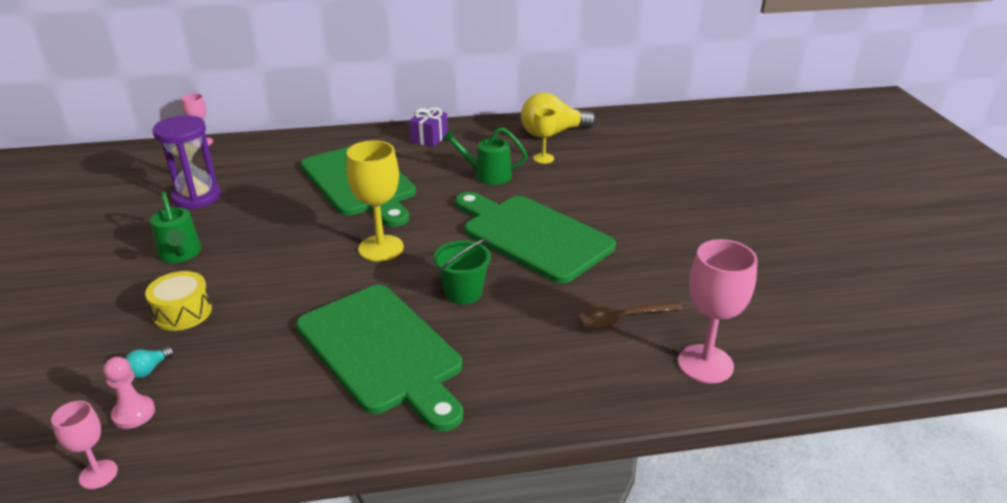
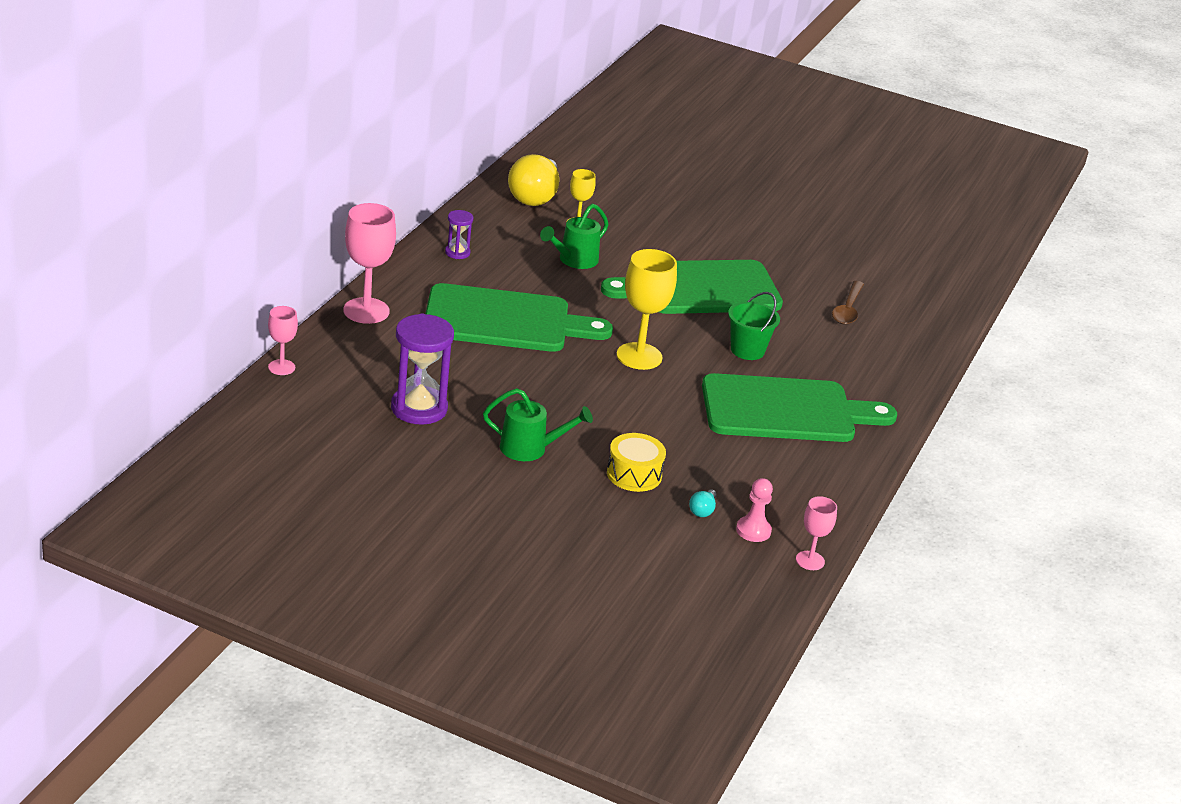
camera: 60 degrees left, 0 degrees up
(149, 370) = (702, 510): turquoise light bulb -> turquoise light bulb turned 45 degrees clockwise
(429, 138) = (457, 252): purple gift -> purple hourglass
(705, 364) = (923, 308): pink goblet -> pink goblet (366, 311)

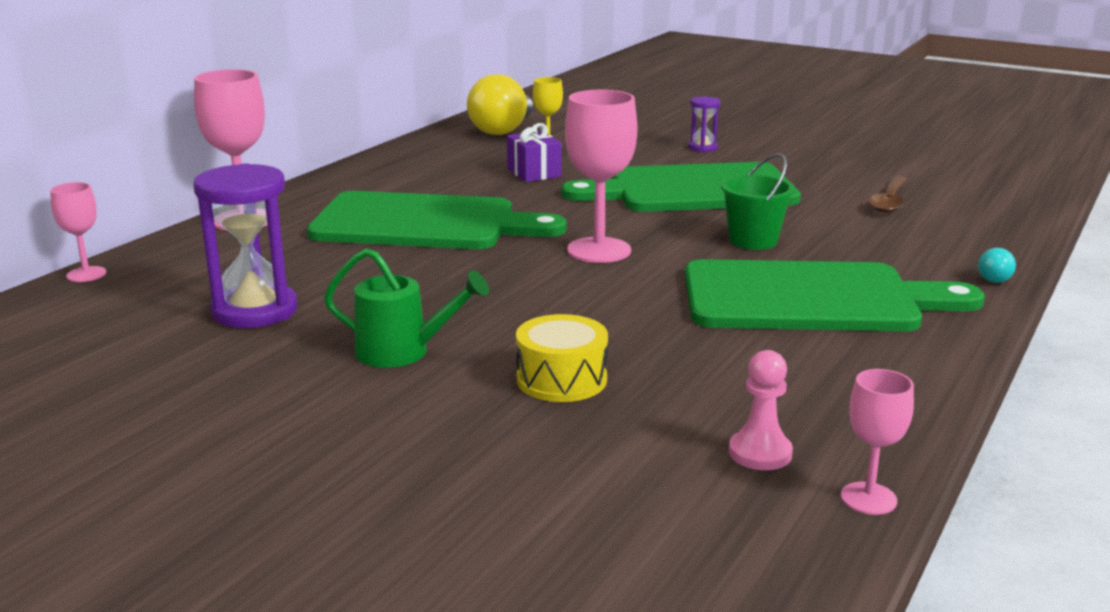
camera: 10 degrees right, 10 degrees down
(457, 252) = (390, 171): purple hourglass -> purple hourglass (702, 148)
(573, 260) = (534, 173): green watering can -> purple gift
(639, 356) = (599, 250): yellow goblet -> pink goblet
(702, 510) = (670, 426): turquoise light bulb -> turquoise light bulb (995, 278)

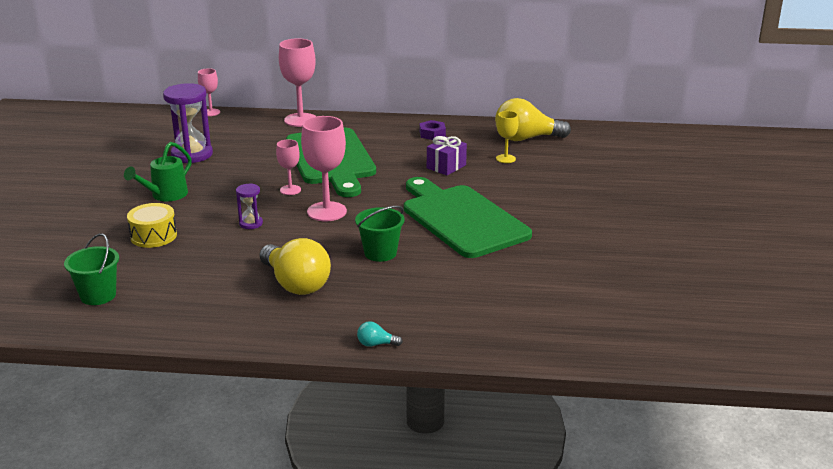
camera: 65 degrees right, 5 degrees up
(403, 352) = (165, 195): green watering can -> green watering can turned 45 degrees clockwise
(422, 163) = (432, 134): none -> purple nut
(702, 148) = (562, 206): purple hourglass -> purple hourglass (251, 223)
(760, 453) = (98, 295): pink pawn -> green bucket
(810, 298) = (296, 284): green cutting board -> yellow light bulb
(868, 498) = (63, 328): pink goblet -> pink goblet (290, 190)
(889, 202) = (506, 290): brown spoon -> none

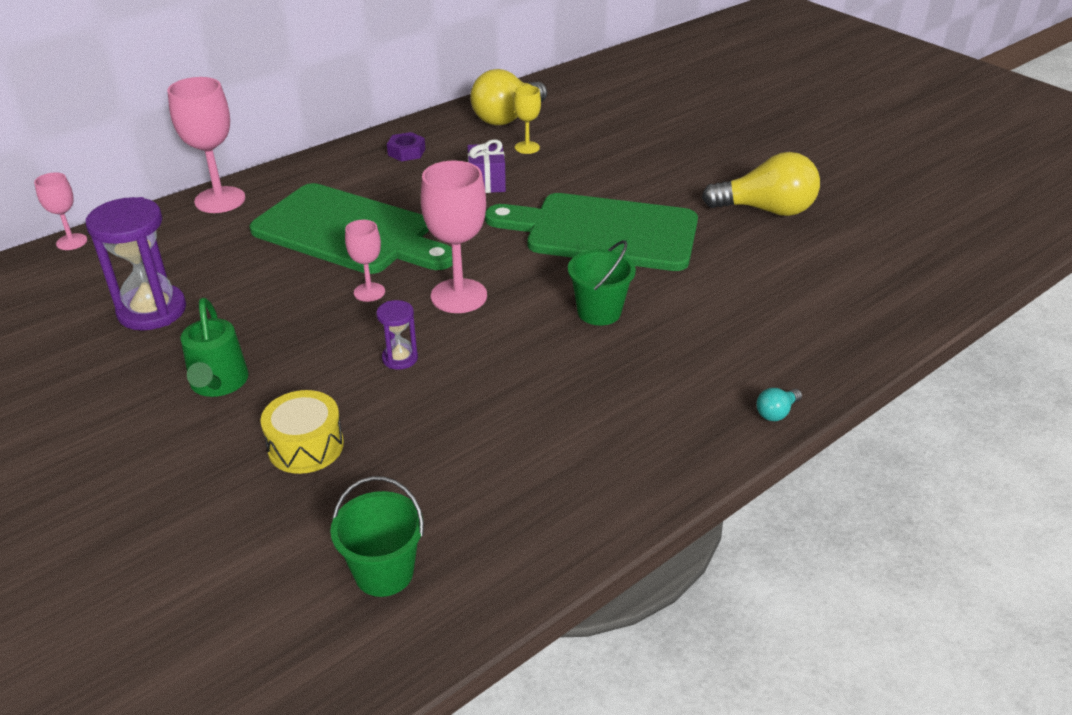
camera: 45 degrees left, 10 degrees up
(296, 284) = (584, 399): yellow light bulb -> yellow light bulb (766, 210)

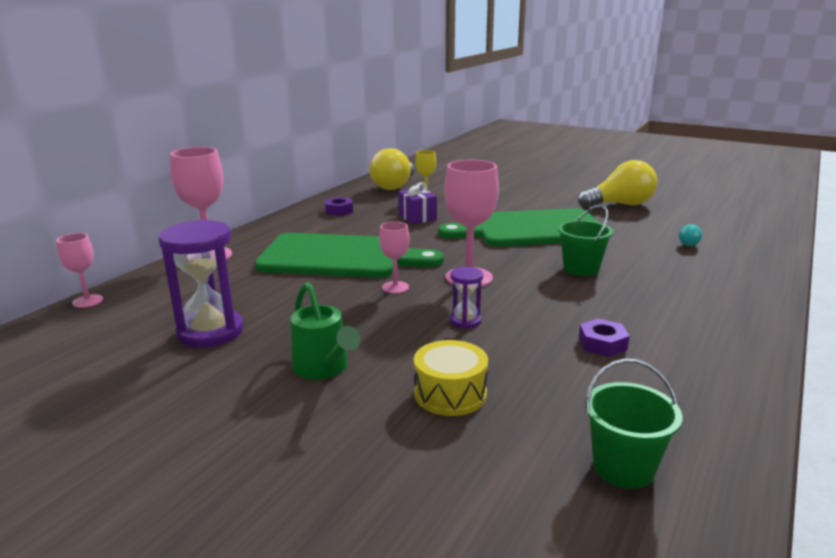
camera: 20 degrees left, 15 degrees down
(511, 426) = (602, 344): none -> purple nut
(776, 413) = (768, 298): turquoise light bulb -> turquoise light bulb (689, 243)

